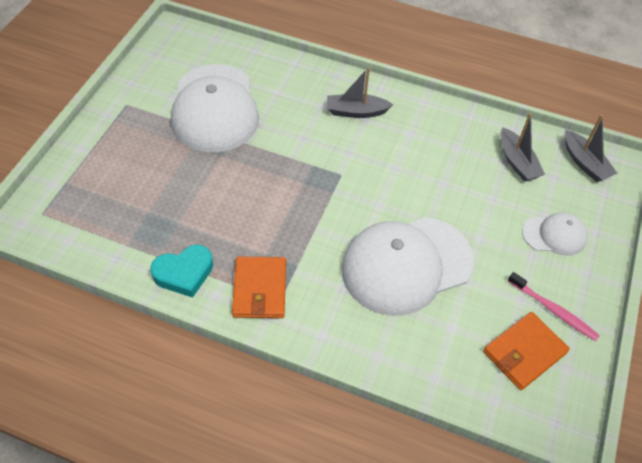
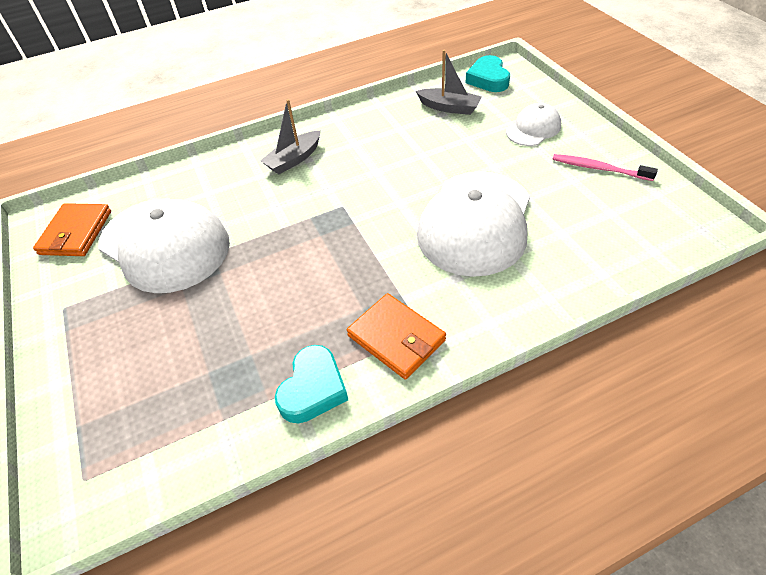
camera: 40 degrees left, 5 degrees down
(524, 352) = (623, 206): orange wallet -> orange wallet (76, 233)
(553, 310) = (599, 168): pink toothbrush -> pink toothbrush turned 150 degrees counterclockwise
(584, 163) = (488, 79): grey boat -> turquoise heart

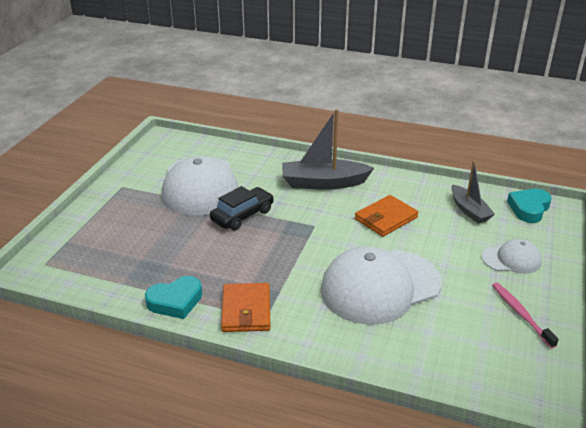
camera: 40 degrees right, 15 degrees down
(76, 233) = (169, 154): orange wallet -> orange wallet (386, 218)
(257, 244) = (242, 215): none -> black car
(294, 159) = (323, 183): grey boat -> grey boat, size x1.59

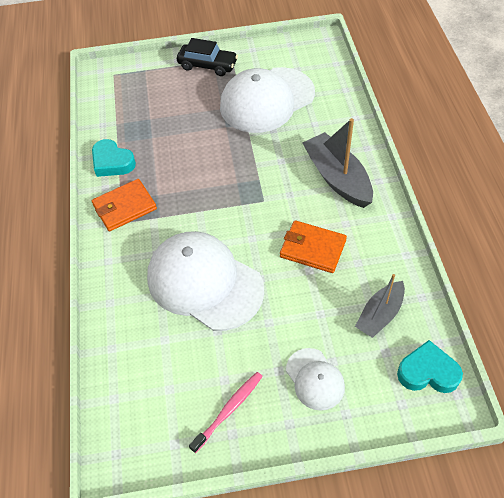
camera: 65 degrees right, 20 degrees up
(242, 215) = (244, 147): black car -> black car (207, 65)

